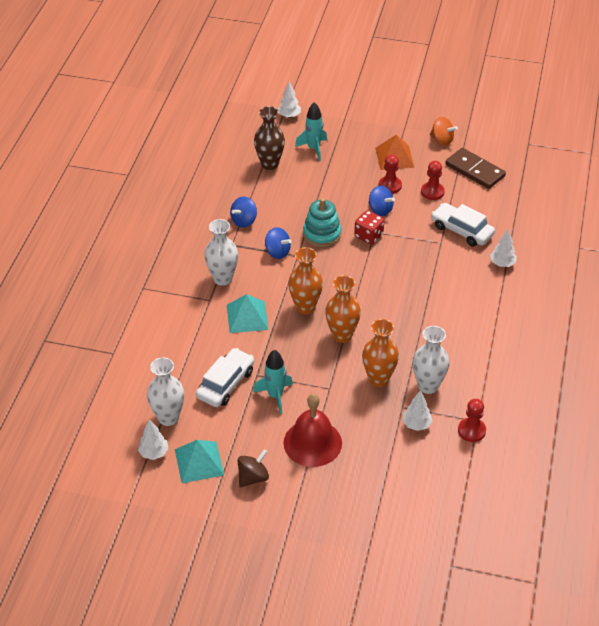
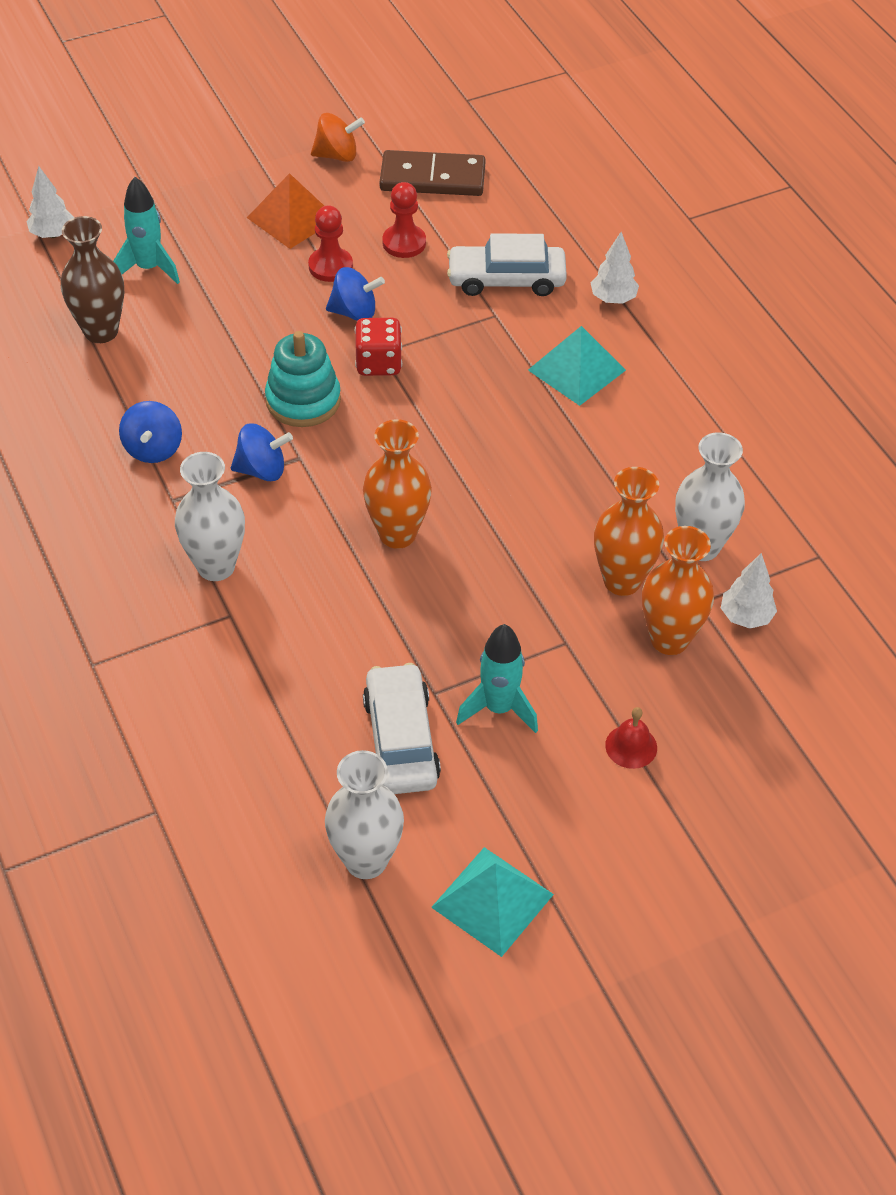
camera: 40 degrees left, 5 degrees up
(154, 453) = (404, 938): white tree -> none
(247, 317) = (322, 606): turquoise pyramid -> turquoise pyramid (576, 370)
(253, 477) = (601, 866): brown spinning top -> none
(312, 443) = (631, 746): red bell -> red bell, size x0.45
(342, 335) = (499, 545): orange vase -> orange vase (669, 639)
(471, 430) = (827, 576): red pawn -> none

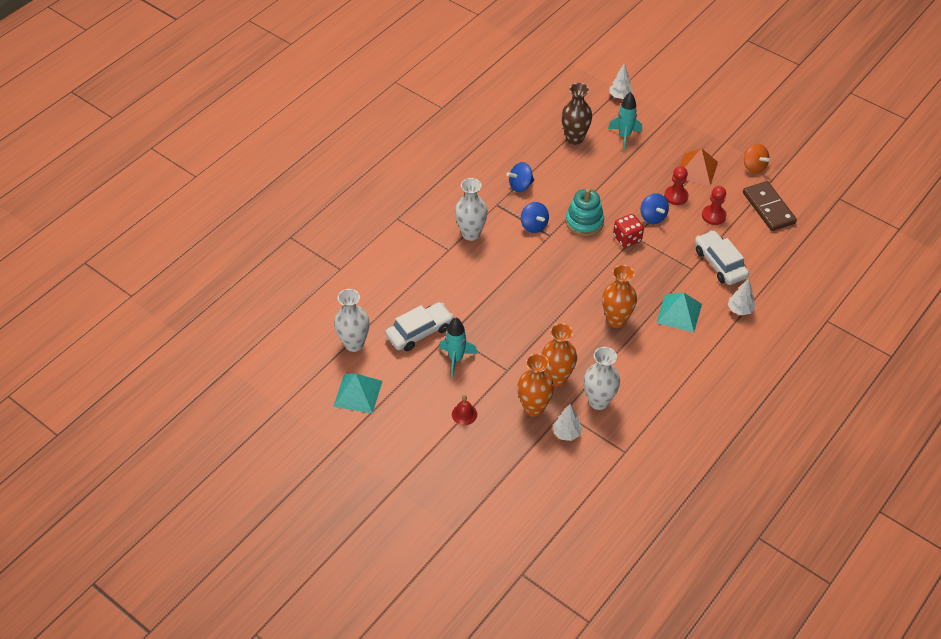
camera: 65 degrees right, 0 degrees up
(397, 534) = (529, 286): orange vase -> orange vase (616, 320)

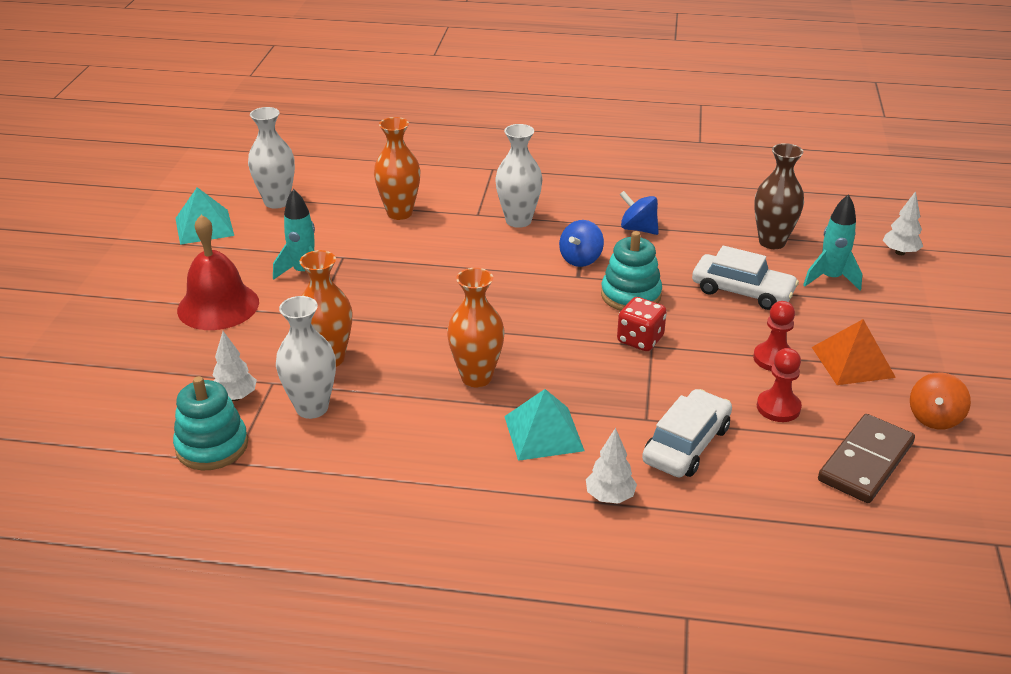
camera: 60 degrees right, 15 degrees down
(419, 332) = (328, 235): white car -> white car (742, 291)
(464, 414) = (218, 306): red bell -> red bell, size x2.20
(534, 408) = (263, 356): orange vase -> orange vase (399, 213)
(605, 457) = (212, 446): none -> turquoise stacking toy
(653, 217) = (707, 350): blue spinning top -> none

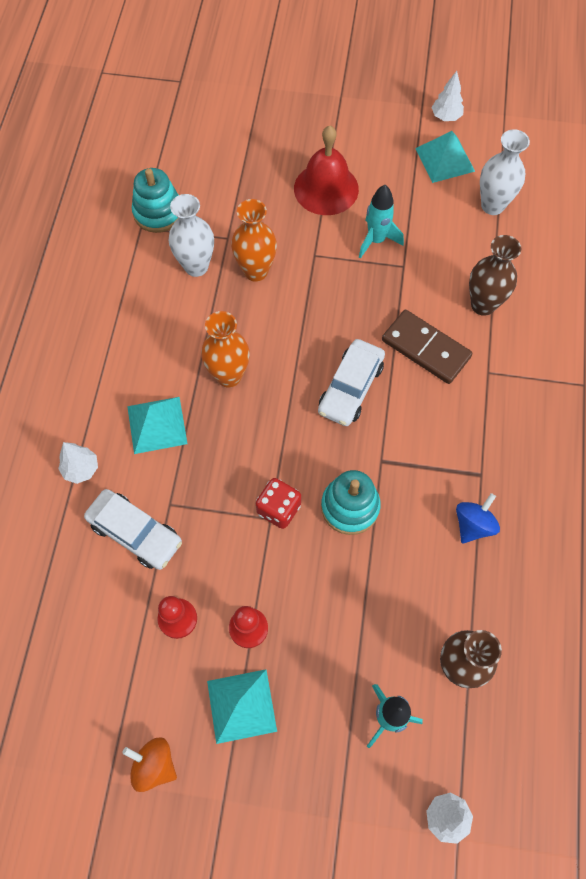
camera: 90 degrees right, 30 degrees up
(235, 397) = (211, 217): white tree -> white tree (446, 117)
(399, 213) = (483, 305): orange vase -> brown vase
(518, 220) = (479, 409): white vase -> none
(580, 259) = (411, 465): blue spinning top -> none
(742, 291) = (360, 617): white car -> white car (350, 388)
(852, 362) = (241, 705): orange pyramid -> turquoise pyramid
(865, 462) = (101, 681): brown domino -> brown domino (426, 348)

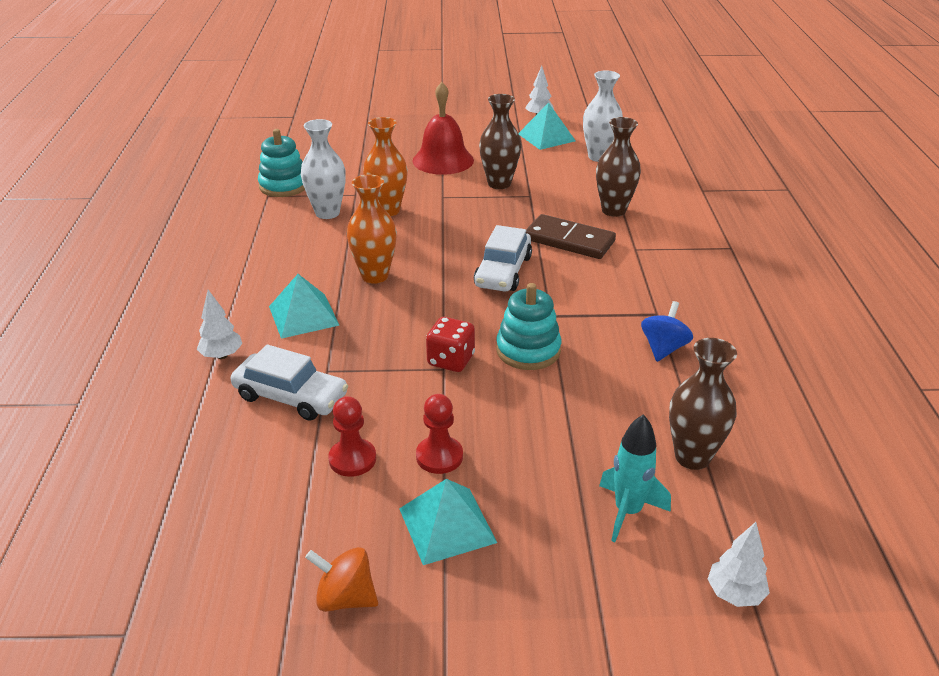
camera: 10 degrees left, 30 degrees down
(376, 240) = (499, 184): turquoise rocket -> brown vase

